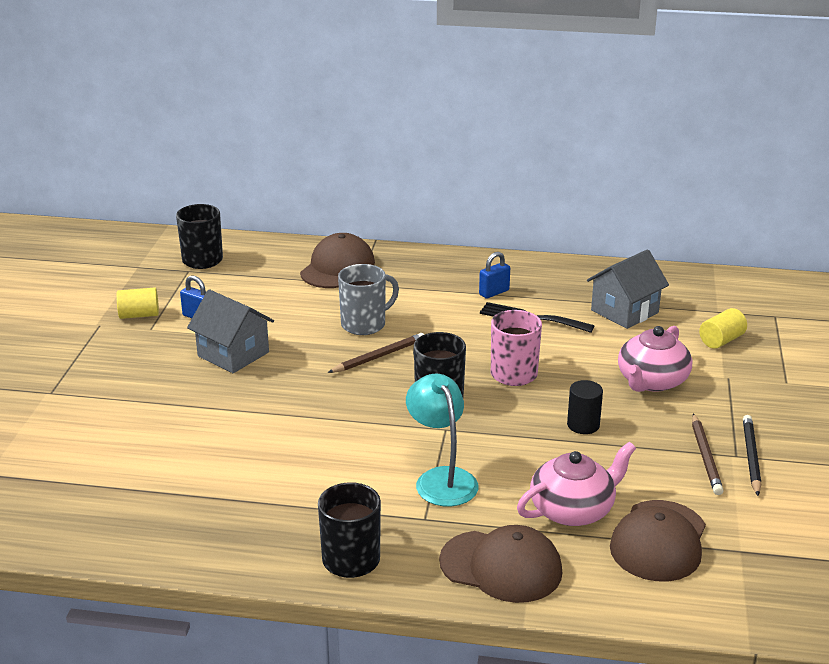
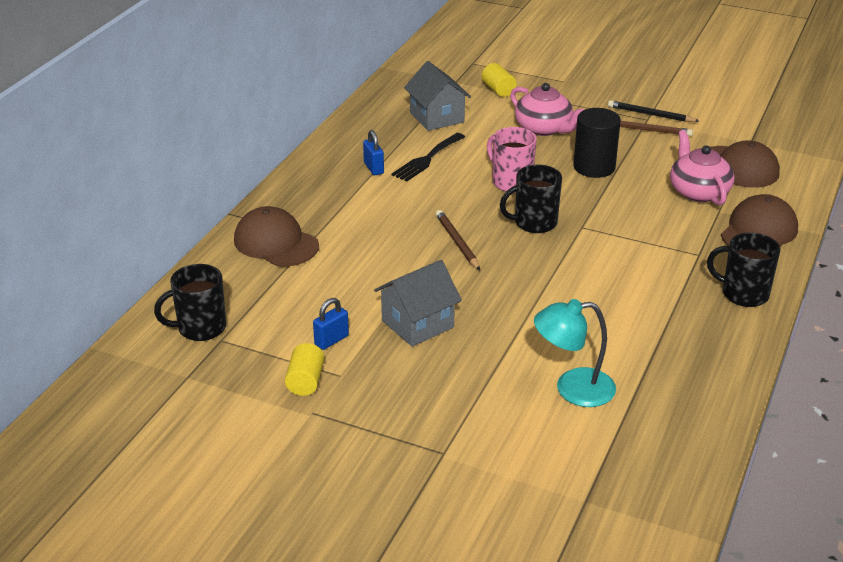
camera: 75 degrees left, 5 degrees up
(364, 324) = (396, 242): grey mug -> none
(441, 479) = (649, 239): turquoise lamp -> turquoise lamp (572, 389)
(583, 425) = (594, 167): black cylinder -> black cylinder, size x1.63

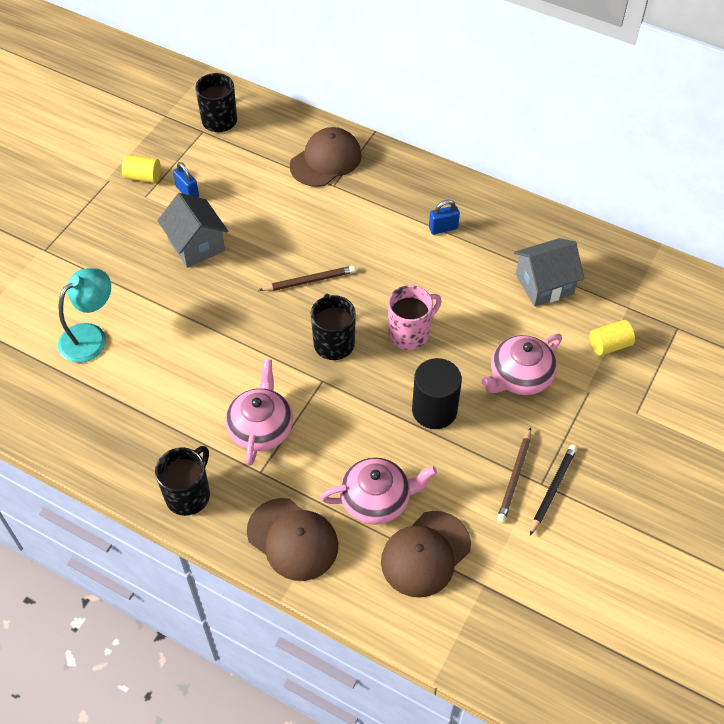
camera: 95 degrees right, 20 degrees up
(427, 159) = (458, 270): black fork -> none
(572, 389) = (91, 336): turquoise lamp -> turquoise lamp turned 45 degrees clockwise
(650, 258) = (261, 428): none -> pink teapot

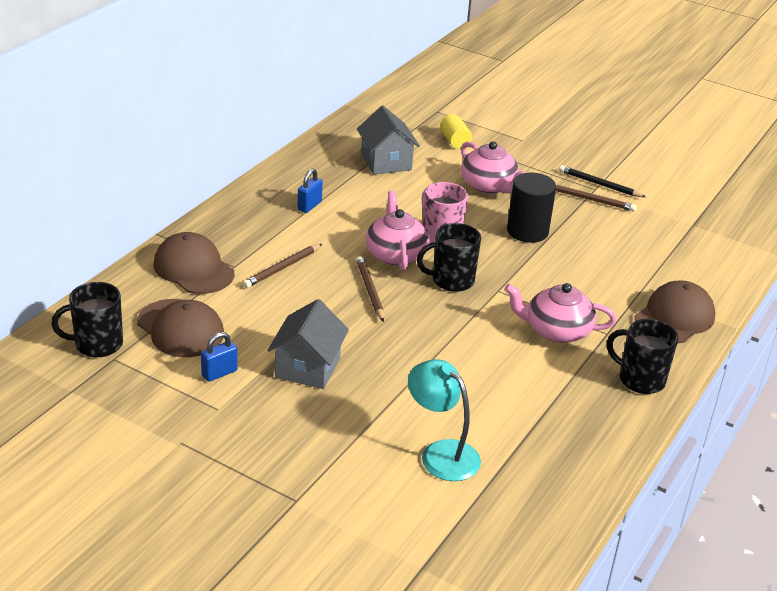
camera: 90 degrees left, 20 degrees down
(143, 177) = (183, 411): yellow cylinder -> none
(196, 245) = (307, 368): grey house -> grey house turned 45 degrees counterclockwise
(335, 217) = (282, 268): none -> brown pencil
(377, 500) = (625, 269): pink teapot -> pink teapot (396, 254)
(425, 554) = (672, 249): brown cap -> brown cap (180, 328)
(443, 228) = (309, 206): blue padlock -> blue padlock turned 45 degrees clockwise

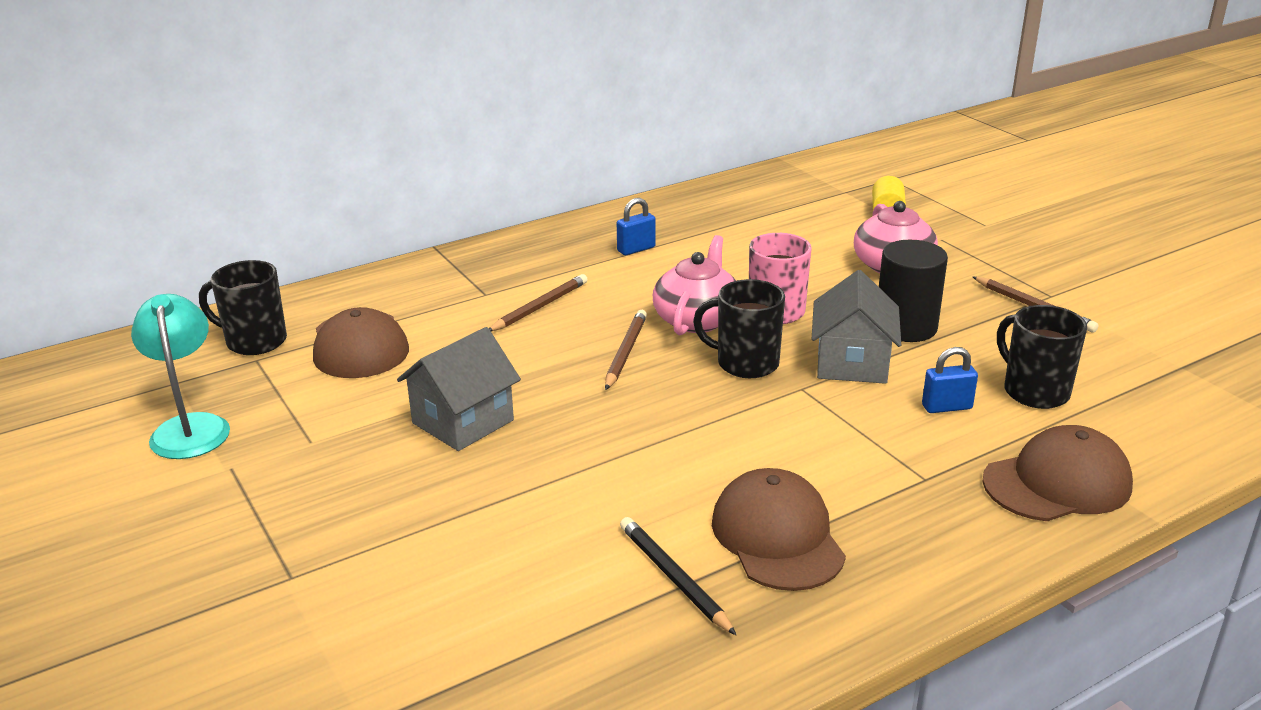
camera: 30 degrees right, 5 degrees down
(193, 269) = (437, 288): brown cap -> brown cap (777, 536)
(219, 373) = (353, 402): blue padlock -> blue padlock (946, 407)
(282, 268) = (540, 307): brown pencil -> brown pencil turned 150 degrees clockwise
(386, 162) = (775, 220): grey house -> grey house (852, 363)
(441, 453) = (536, 574): turquoise lamp -> turquoise lamp (190, 427)
(556, 330) = (847, 457): pink teapot -> none
(599, 184) = (1062, 292): black pencil -> black pencil (673, 578)
(640, 379) = (930, 556): black mug -> black mug (1034, 391)

